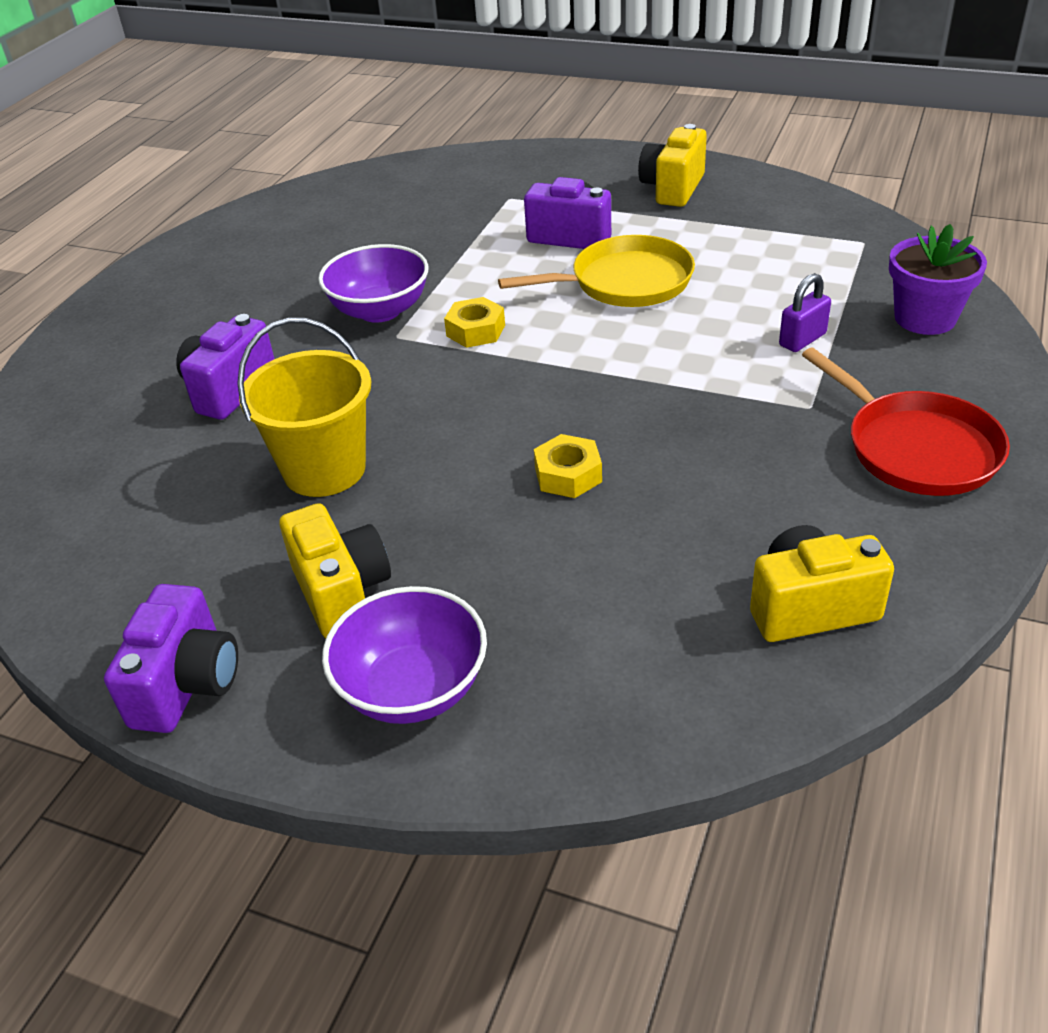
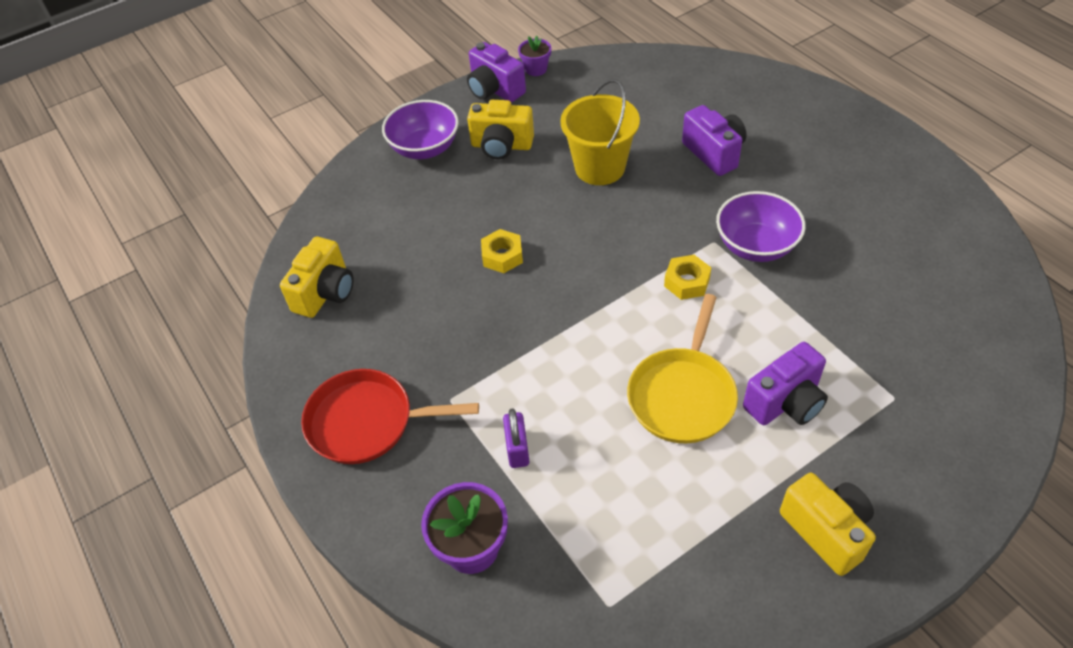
camera: 125 degrees right, 10 degrees up
(94, 659) = (536, 69): none -> purple flower pot

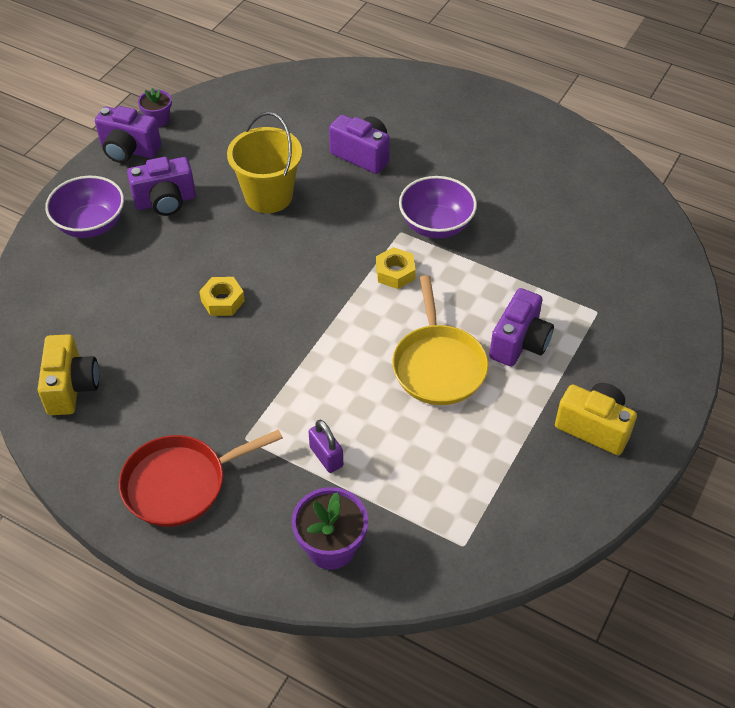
camera: 30 degrees left, 0 degrees up
(501, 146) = (165, 201): yellow camera -> purple camera

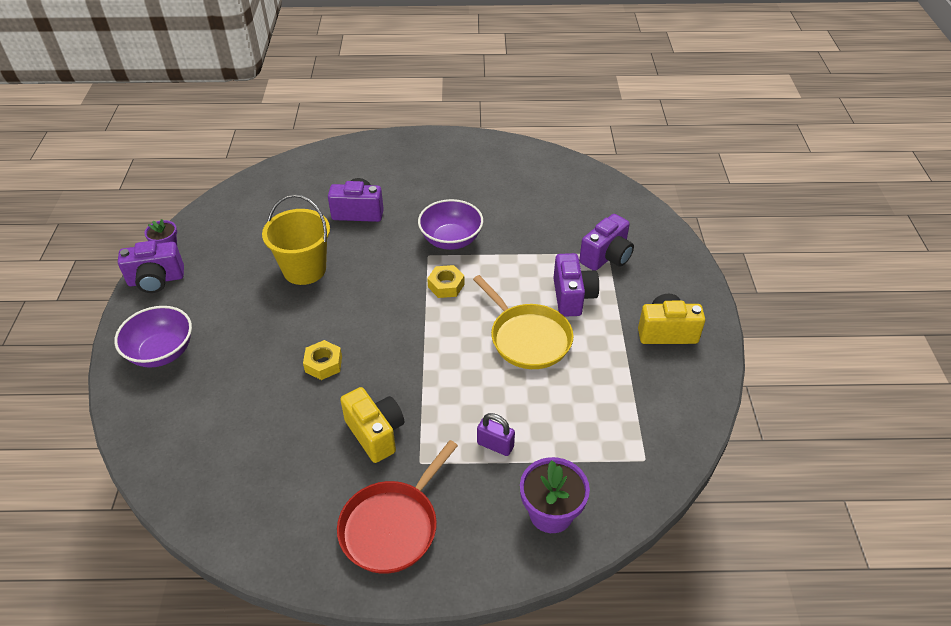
camera: 30 degrees left, 5 degrees down
(71, 387) = (237, 494): yellow camera -> yellow camera (375, 433)
(165, 201) = (218, 307): purple camera -> purple camera (606, 257)

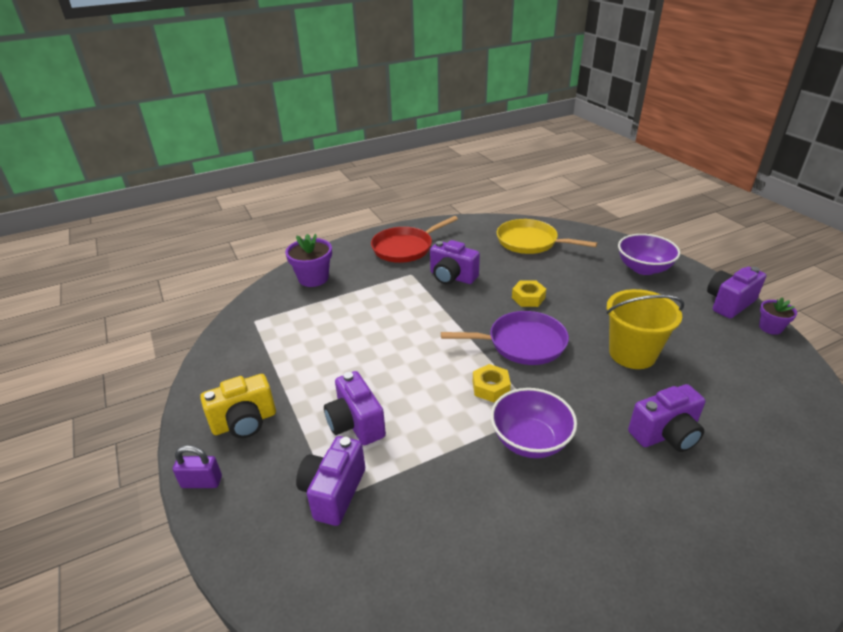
camera: 155 degrees right, 10 degrees down
(375, 433) = (452, 277): yellow camera -> purple camera
(382, 314) = (522, 343): none -> purple pan
(392, 526) = (405, 248): red pan -> red pan turned 135 degrees counterclockwise
(495, 445) = (367, 296): purple padlock -> purple padlock (202, 482)
(528, 338) = (381, 369): yellow pan -> yellow pan (530, 242)

